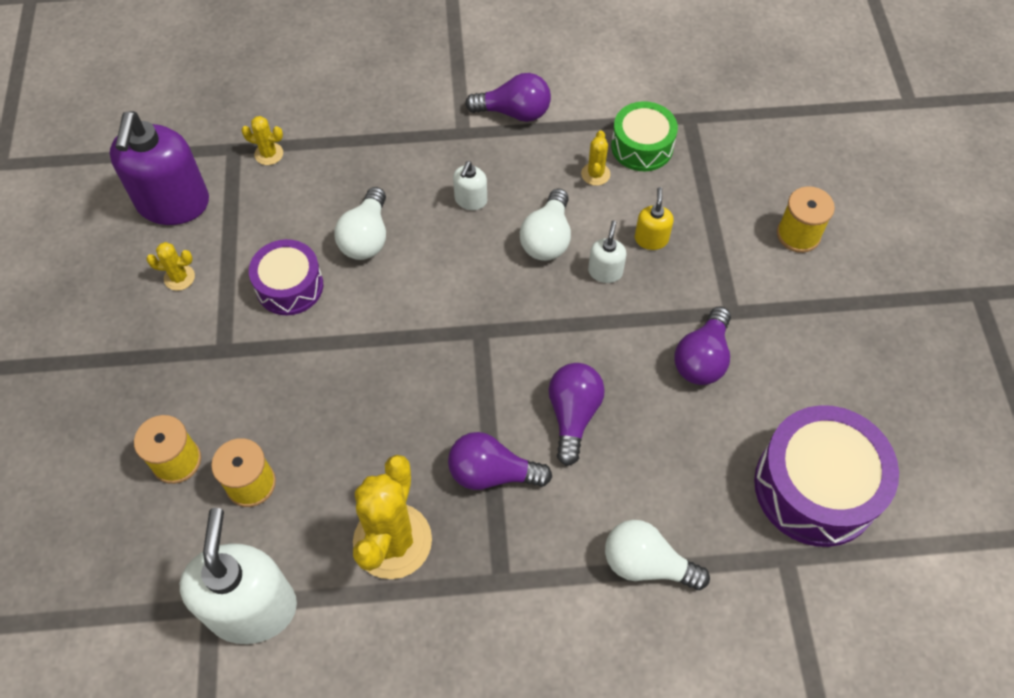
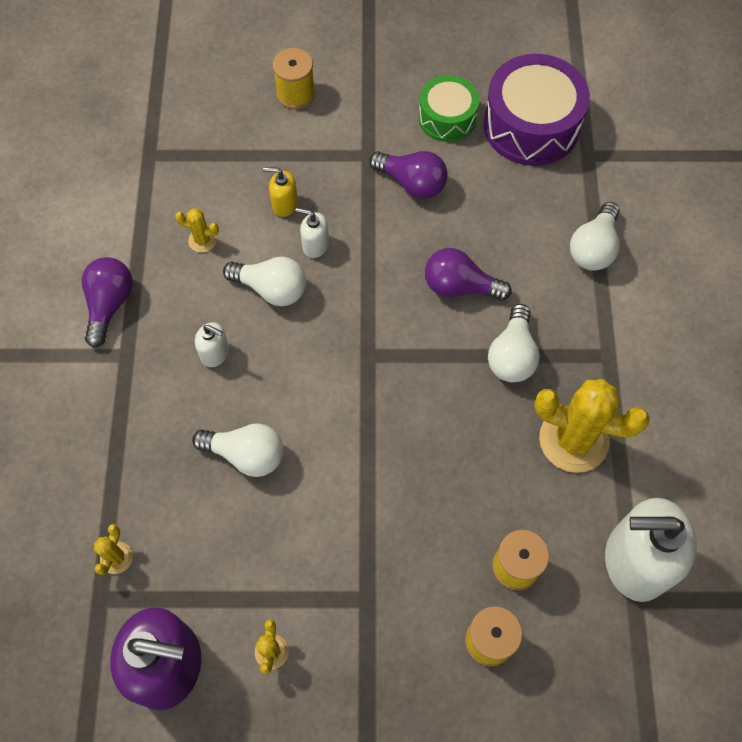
camera: 85 degrees left, 5 degrees up
(289, 286) = (297, 532): purple drum -> none
(492, 473) = (512, 355): purple light bulb -> white light bulb
(642, 146) = (176, 197): green drum -> green drum (447, 118)

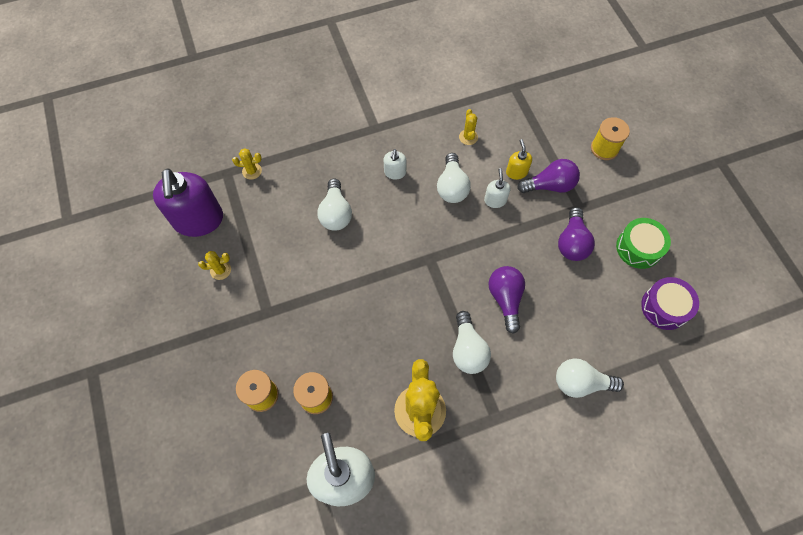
camera: 70 degrees right, 0 degrees up
(109, 305) = (403, 107): purple light bulb -> purple light bulb (550, 185)
(512, 355) = (468, 350): white light bulb -> white light bulb turned 90 degrees counterclockwise
(531, 125) = (664, 307): purple drum -> purple drum, size x0.61

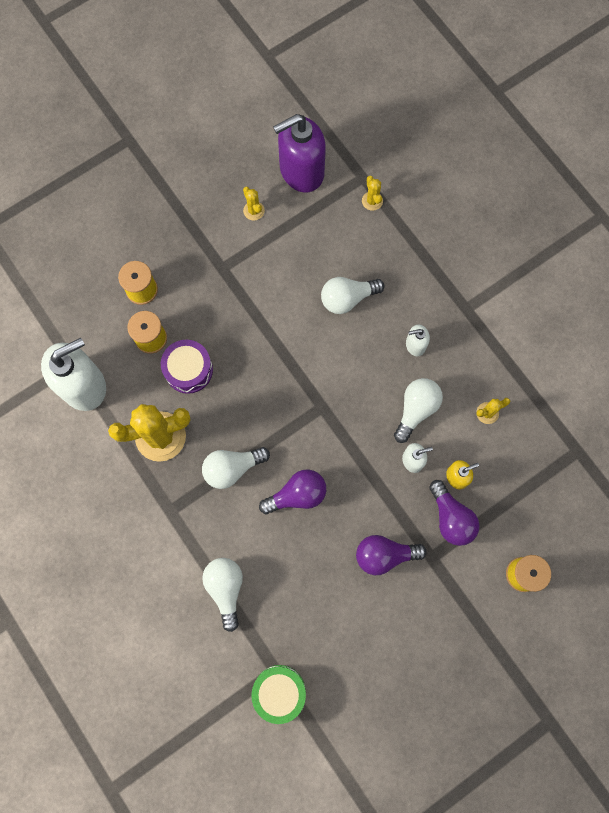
camera: 75 degrees right, 10 degrees up
(452, 187) = (416, 410): white light bulb -> white light bulb turned 135 degrees clockwise
(638, 248) = (399, 631): green drum -> green drum (279, 692)
(664, 307) = (333, 669): purple drum -> purple drum (188, 370)

